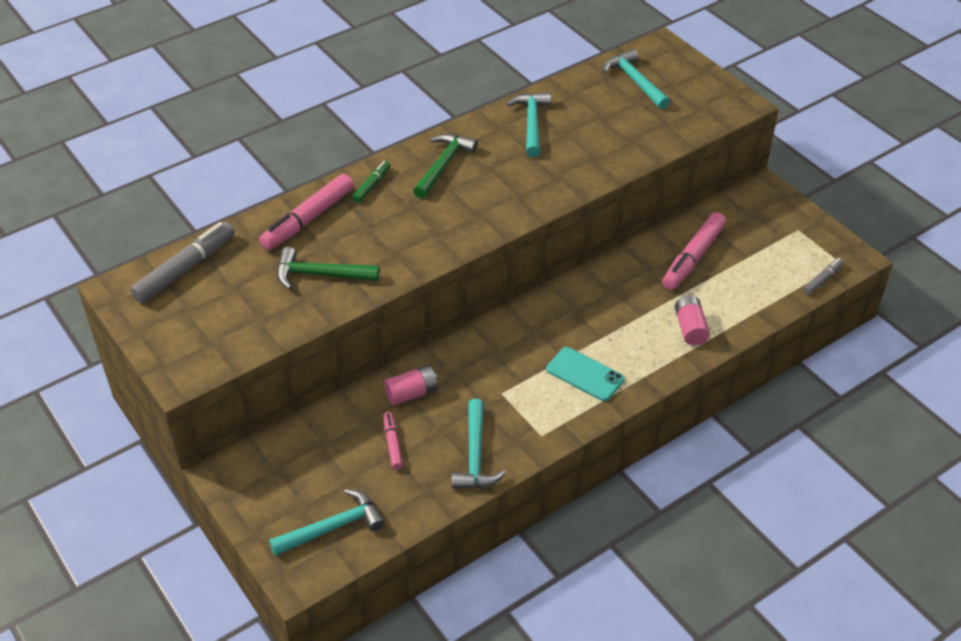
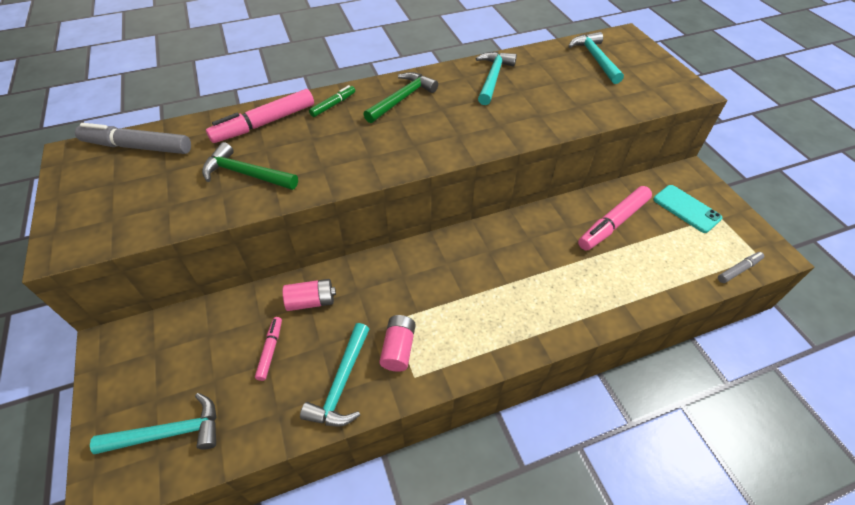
camera: 15 degrees right, 5 degrees up
(185, 269) = (137, 147): grey marker -> grey marker turned 135 degrees counterclockwise
(585, 374) = (478, 319): turquoise phone -> turquoise phone (686, 209)
(690, 328) = (595, 293): pink battery -> pink battery (398, 348)

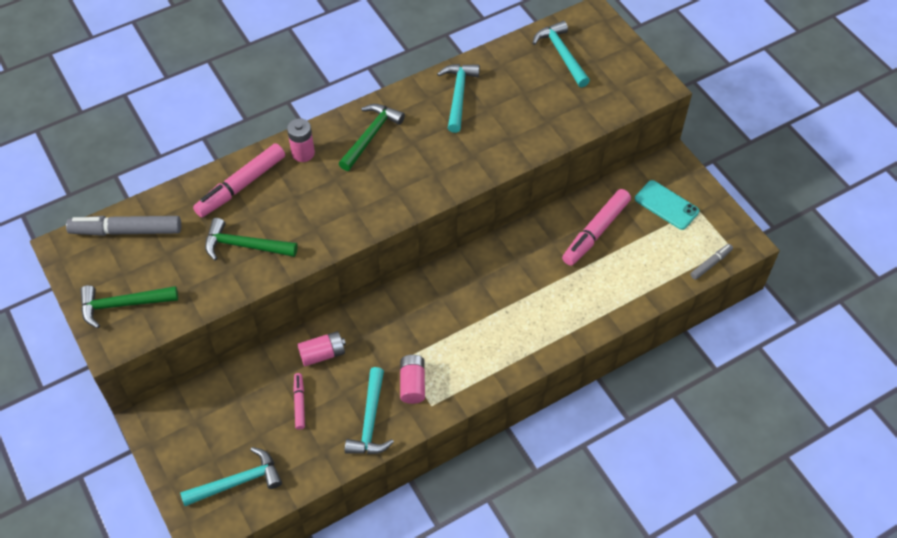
camera: 10 degrees left, 5 degrees up
(96, 212) = (122, 305): none -> green hammer
(333, 105) = (303, 153): green marker -> pink battery

